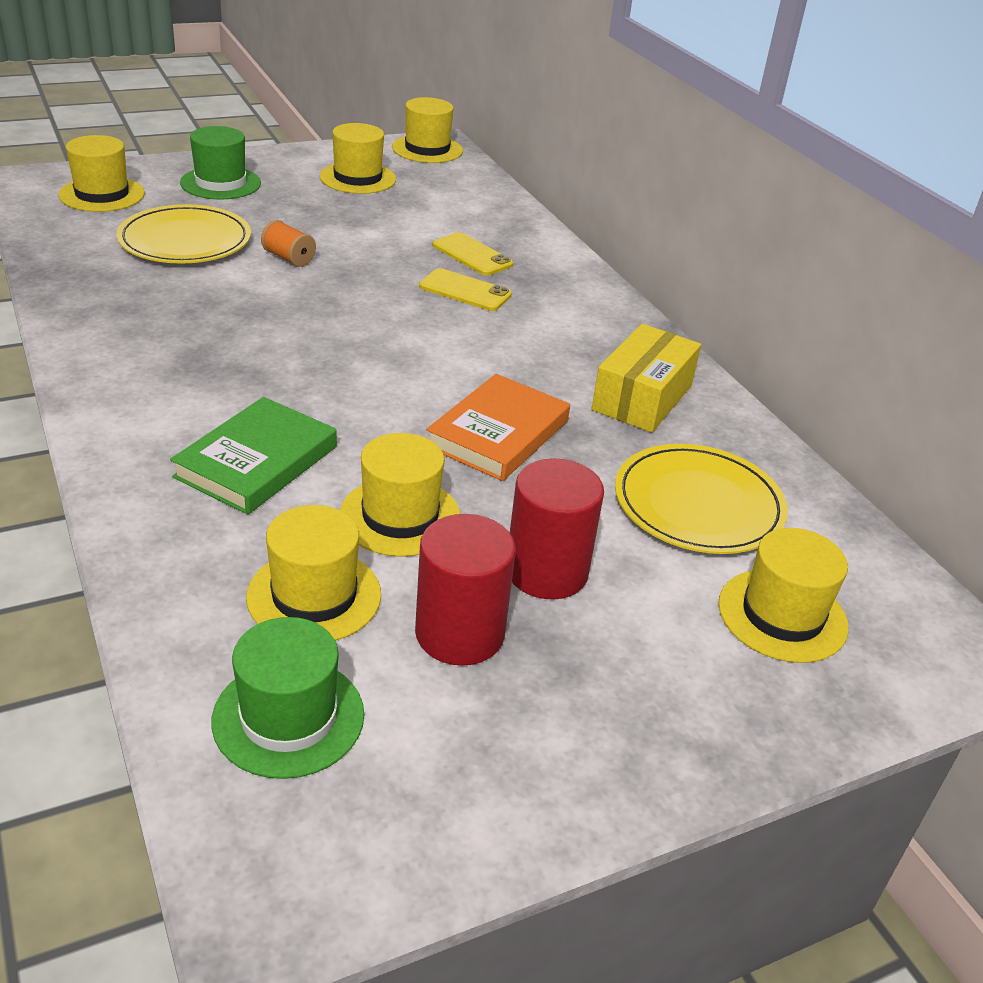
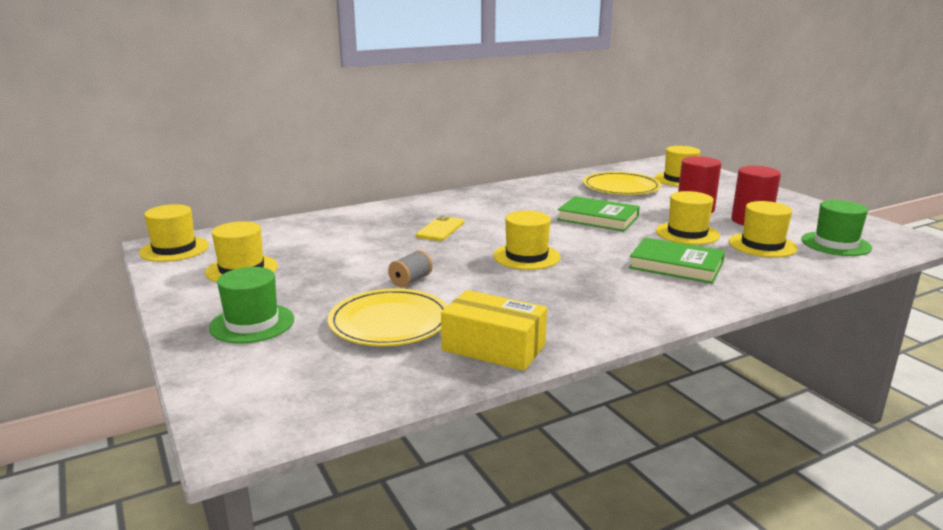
camera: 90 degrees left, 15 degrees down
(102, 194) = (284, 380): yellow hat -> yellow hat (526, 256)
(288, 258) = (410, 280): orange spool -> grey spool
(472, 255) = (386, 229): yellow phone -> none
(498, 433) = (598, 218): orange book -> green book
(642, 398) = (540, 194): yellow box -> yellow box (493, 347)

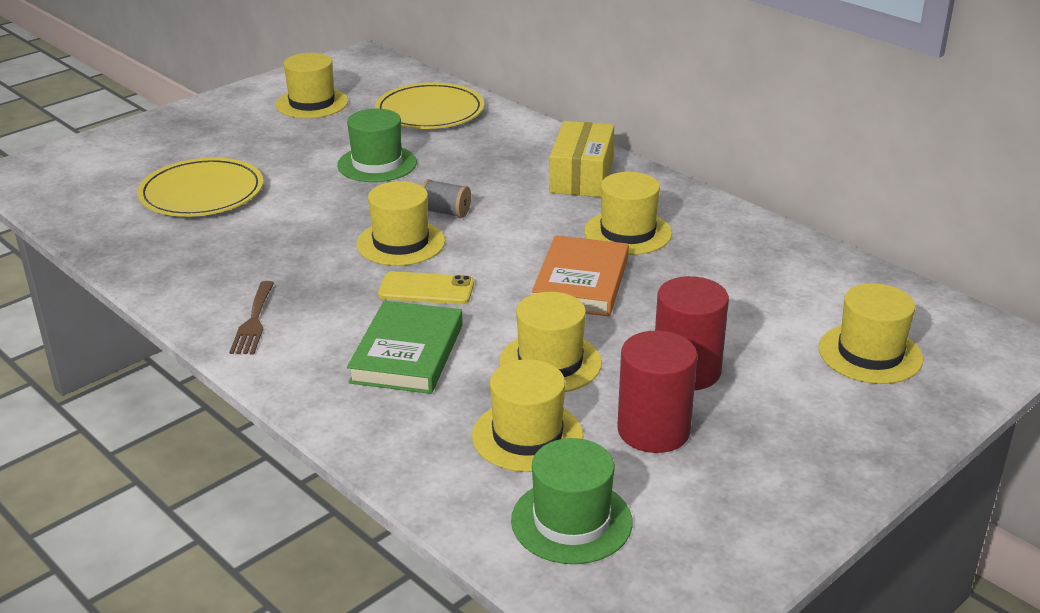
camera: 75 degrees right, 10 degrees up
(174, 249) = (353, 64): yellow hat -> yellow hat (627, 232)
(252, 323) = (192, 136): green hat -> green hat (377, 164)
(410, 280) = (305, 186): grey spool -> grey spool (445, 212)
(440, 229) = (474, 177): yellow phone -> yellow phone (426, 289)
(493, 347) = (152, 251): yellow box -> yellow box (582, 176)
(598, 218) = (581, 282): green book -> orange book
(621, 187) = (764, 294): yellow plate -> yellow plate (430, 111)
(628, 309) = (253, 322): none -> brown fork

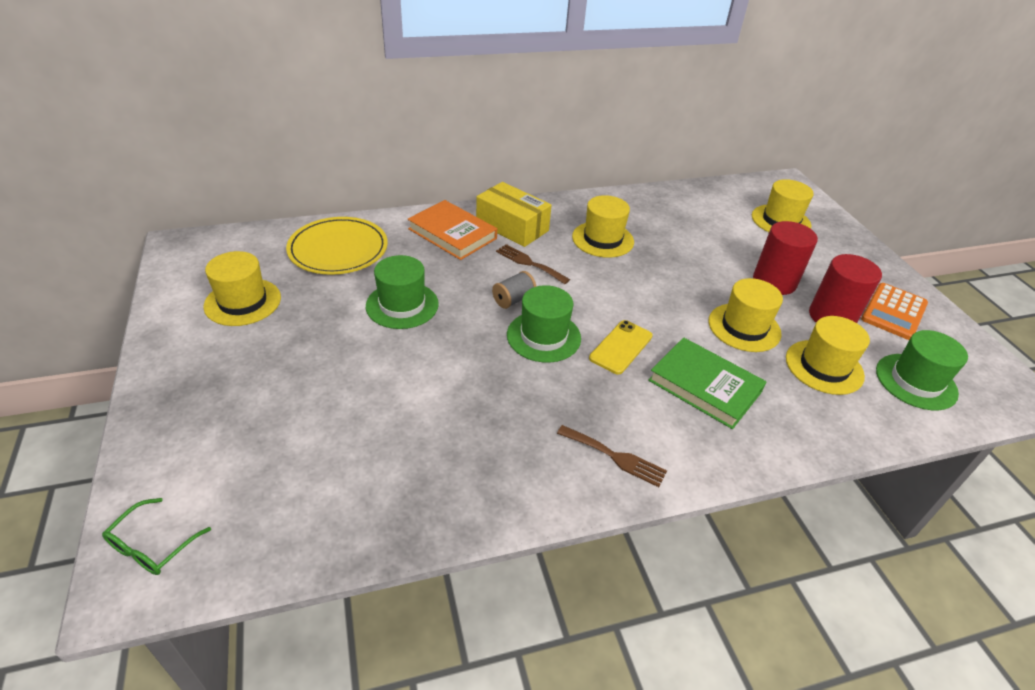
camera: 65 degrees left, 10 degrees up
(43, 168) = (152, 545): none -> green glasses
(202, 193) = (352, 425): yellow plate -> none
(401, 243) = (543, 336): yellow hat -> green hat
(521, 203) = (529, 263): none -> brown fork
(581, 282) = (653, 279): orange book -> orange book (452, 234)
(735, 488) = (893, 311): none -> orange calculator

